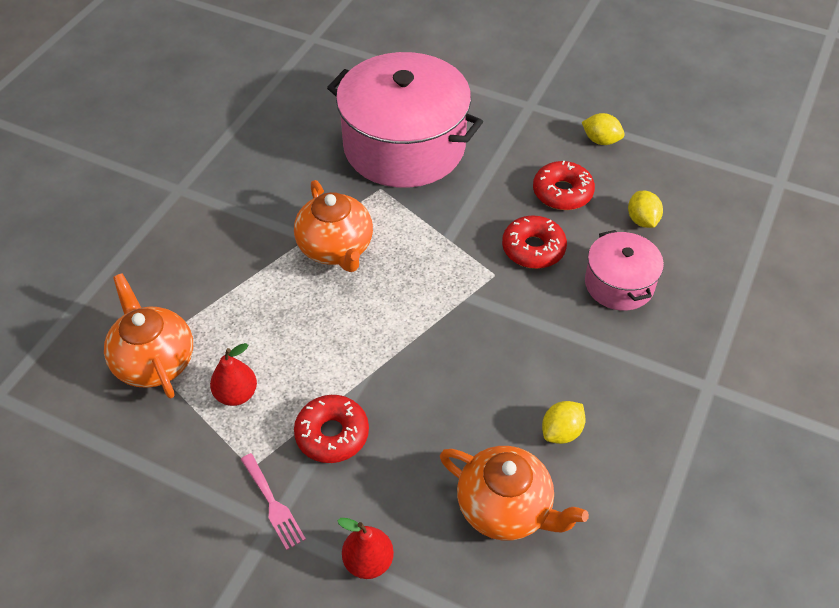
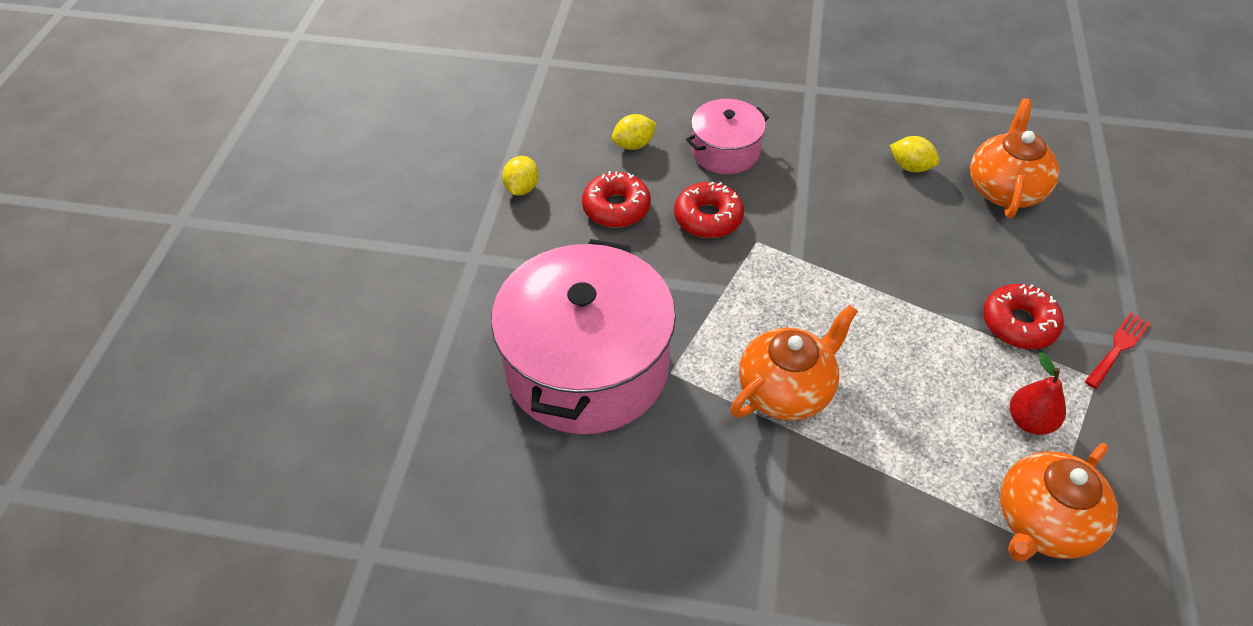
camera: 105 degrees left, 0 degrees up
(273, 504) = (1118, 347): pink fork -> red fork
(368, 561) = (1115, 264): red pear -> none

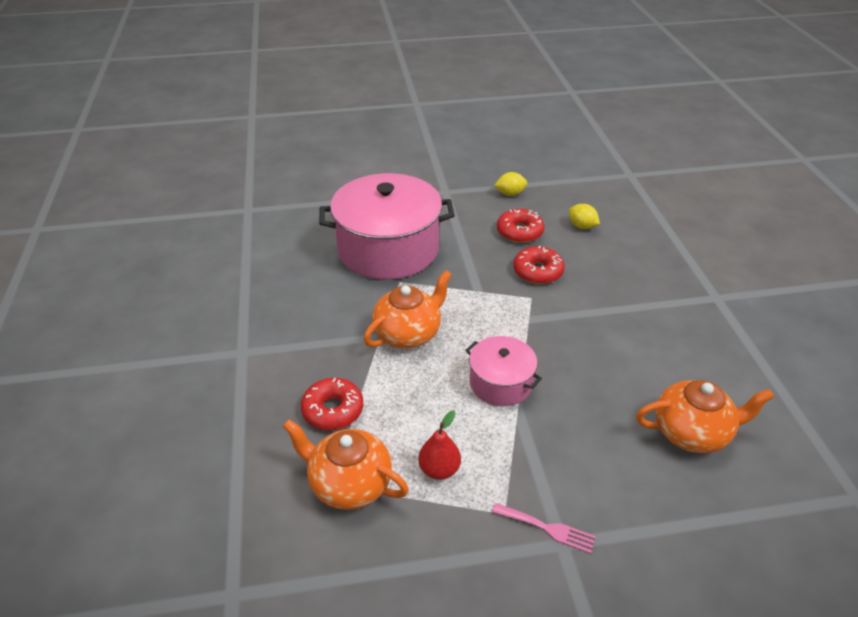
camera: 70 degrees right, 10 degrees down
(725, 151) = (608, 267): pink pot -> pink pot (500, 383)
(786, 390) = (408, 333): orange teapot -> orange teapot turned 75 degrees counterclockwise
(911, 167) = (671, 368): yellow lemon -> none
(1019, 324) = (536, 455): red donut -> red donut (333, 410)
(1118, 347) = (547, 528): red fork -> pink fork

